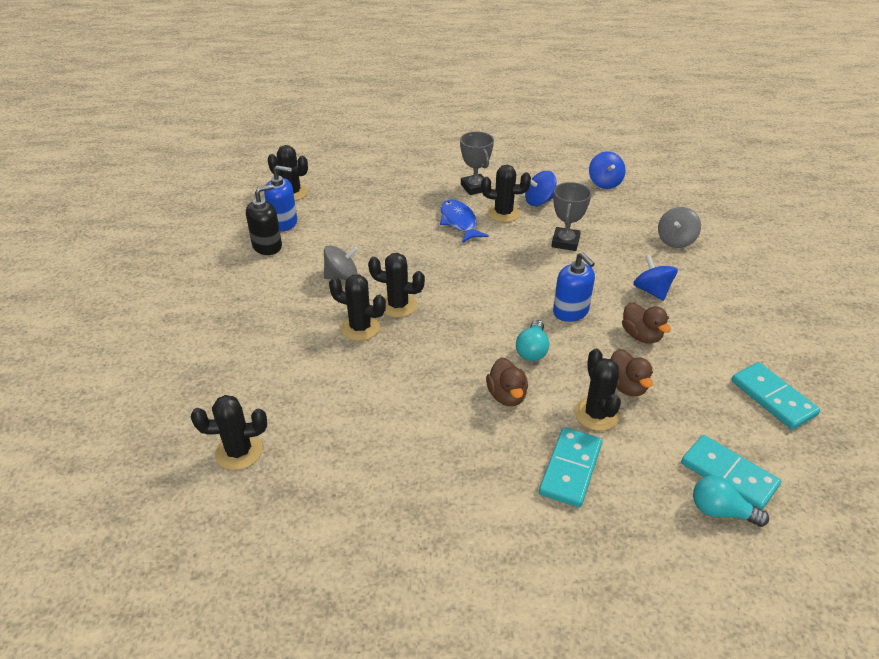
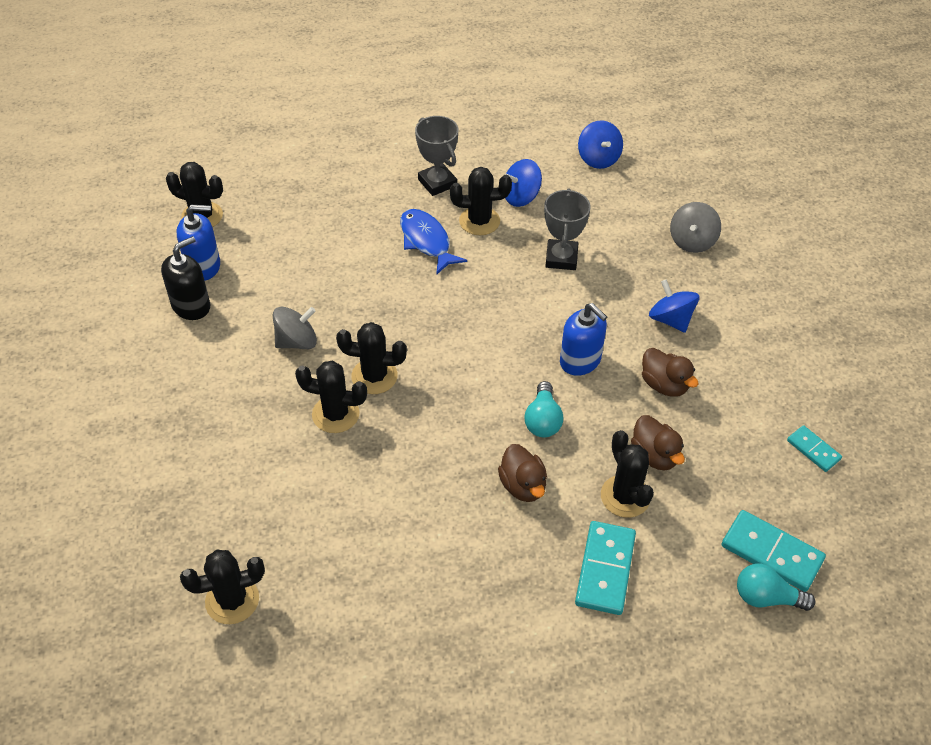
camera: 10 degrees left, 10 degrees up
(773, 398) = (813, 450): turquoise domino -> turquoise domino, size x0.58

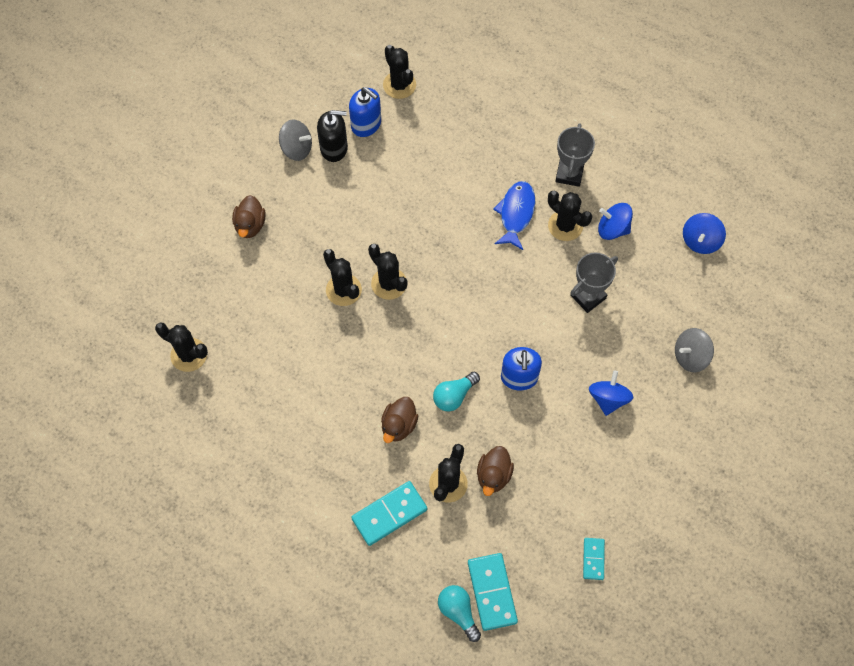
camera: 45 degrees right, 15 degrees up
(297, 341) = (369, 223): grey spinning top -> grey spinning top (297, 148)
(664, 385) = (552, 438): brown duck -> brown duck (250, 225)

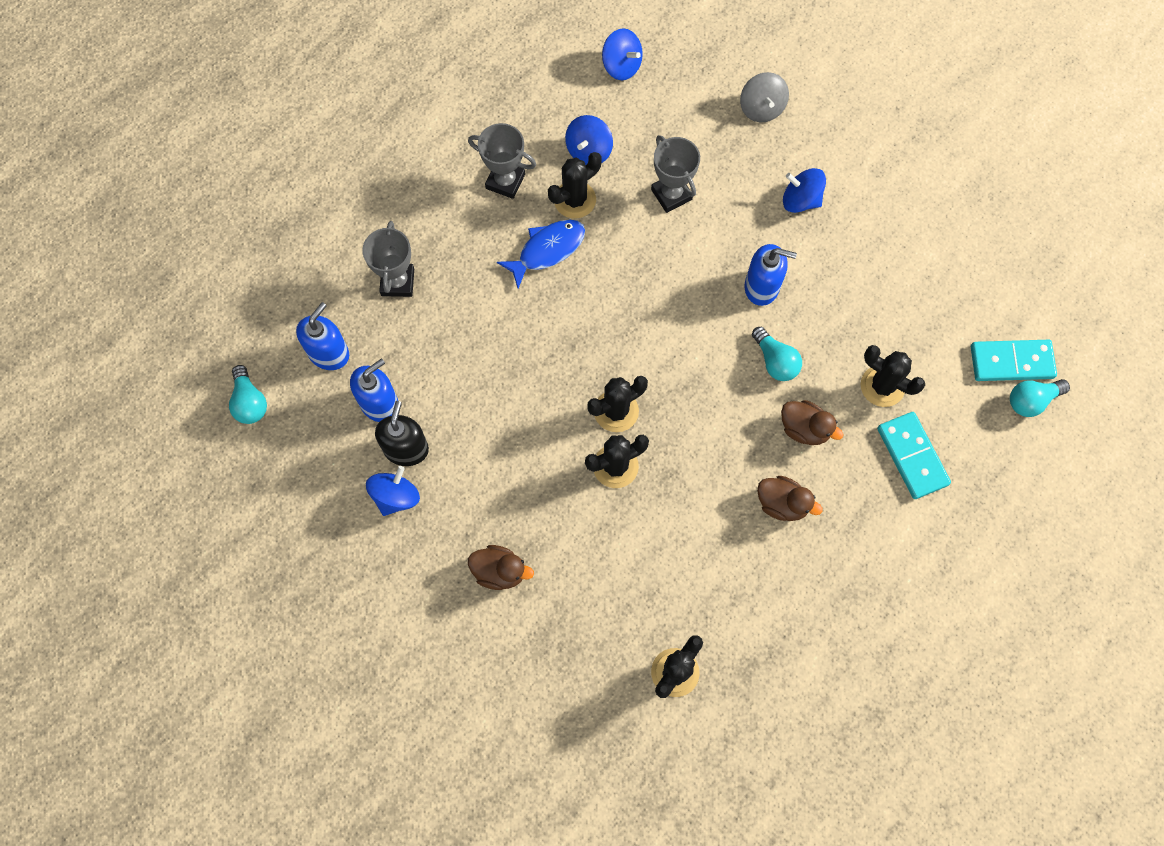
camera: 80 degrees left, 5 degrees up
(297, 148) = (396, 496): grey spinning top -> blue spinning top
(352, 45) = (250, 402): none -> turquoise light bulb
(399, 85) = (329, 353): black cactus -> blue soap dispenser
(465, 117) = (397, 282): none -> grey trophy
(493, 475) = (877, 336): brown duck -> brown duck (782, 504)
(516, 213) = (547, 250): blue fish -> blue fish turned 120 degrees clockwise
(593, 559) = (982, 253): turquoise domino -> none

